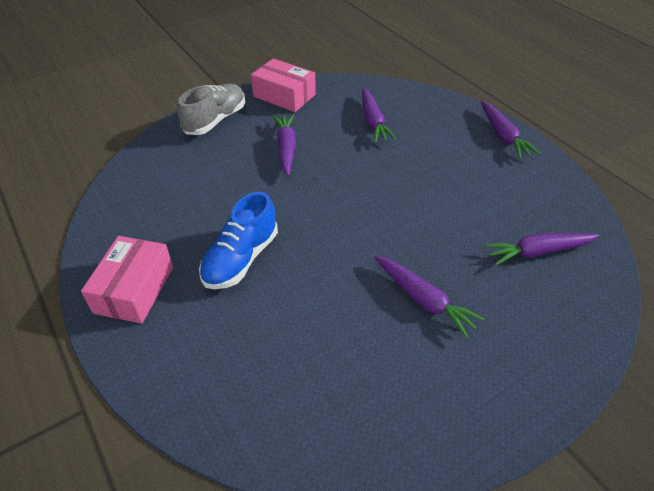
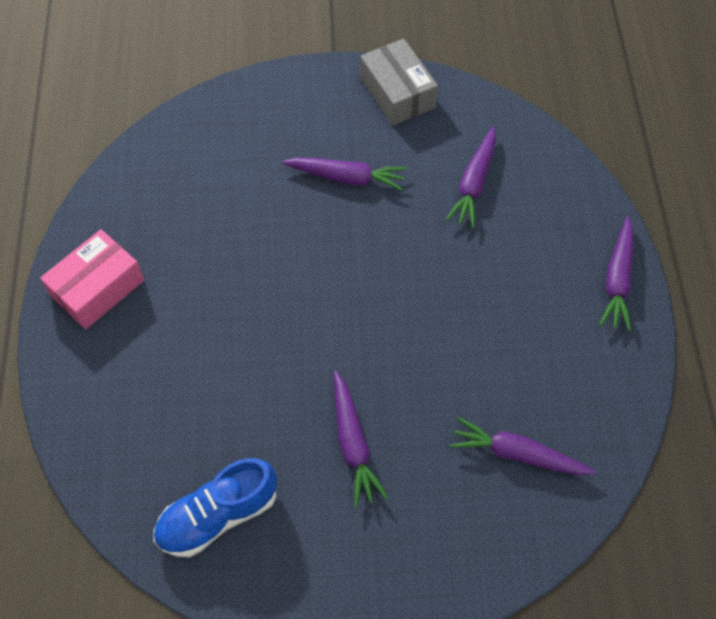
camera: 30 degrees right, 15 degrees up
(215, 120) = (295, 98): grey shoe -> none
(241, 259) = (211, 303): blue shoe -> blue shoe (218, 515)
(284, 96) = (397, 93): pink box -> grey box
(286, 148) = (347, 178): purple carrot -> purple carrot turned 75 degrees clockwise

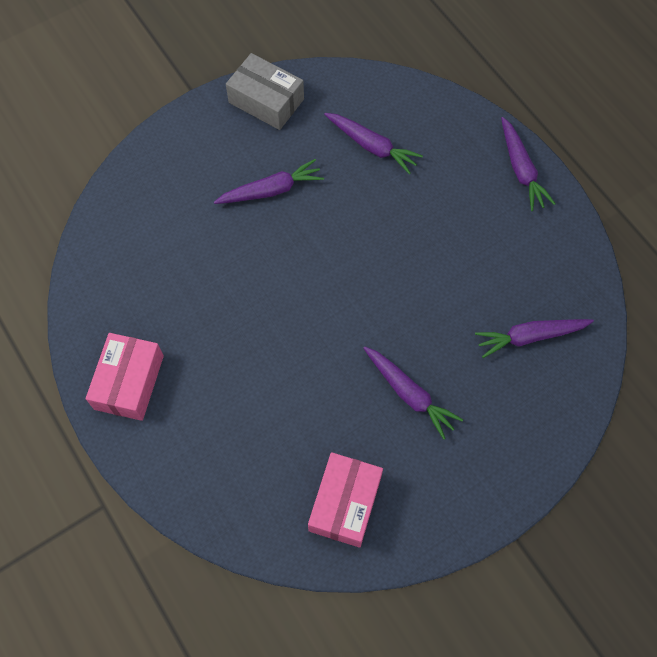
camera: 30 degrees left, 5 degrees up
(218, 515) = (345, 503): blue shoe -> pink box
(474, 183) = (372, 146): purple carrot -> purple carrot turned 45 degrees counterclockwise

